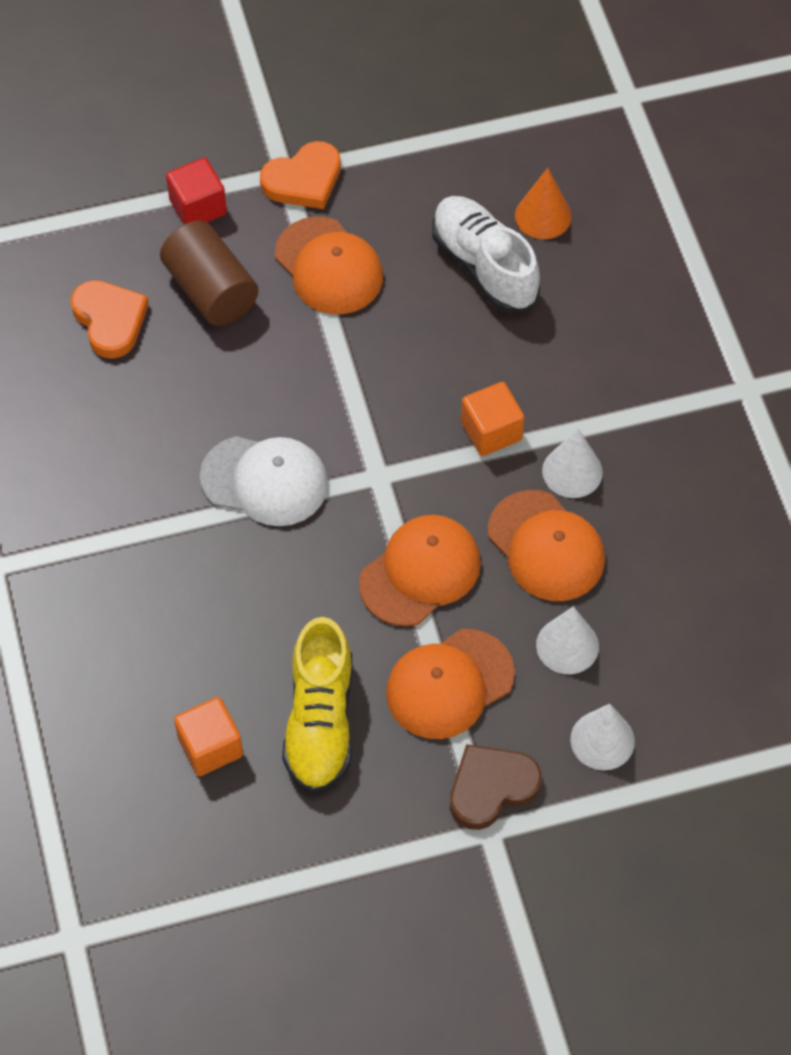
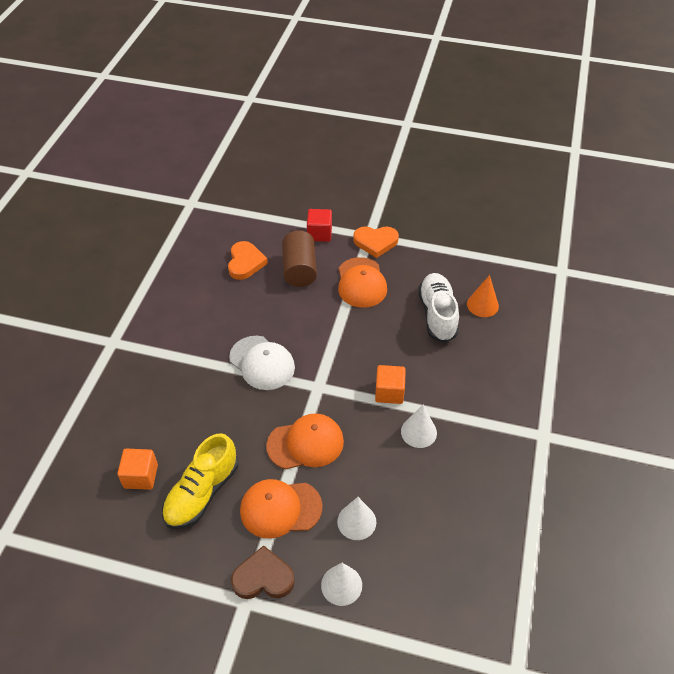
camera: 30 degrees right, 10 degrees down
(546, 546) = (379, 463): orange cap -> none

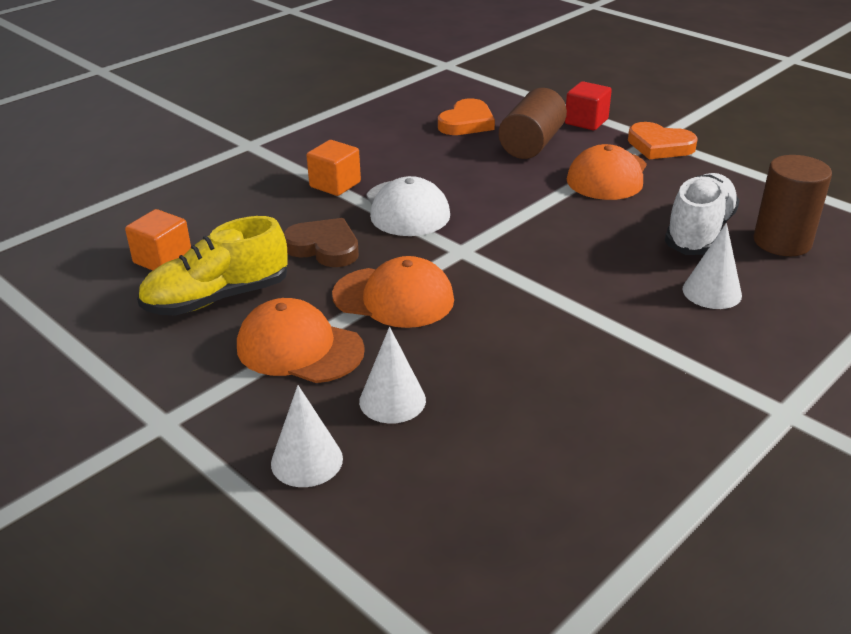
camera: 30 degrees right, 15 degrees down
(263, 577) = (209, 408): brown heart -> brown heart (324, 247)
(389, 392) = (559, 286): orange cube -> orange cube (335, 184)
(418, 432) = (570, 339): white cone -> white cone (712, 292)
(482, 305) = (782, 242): orange cone -> brown cylinder

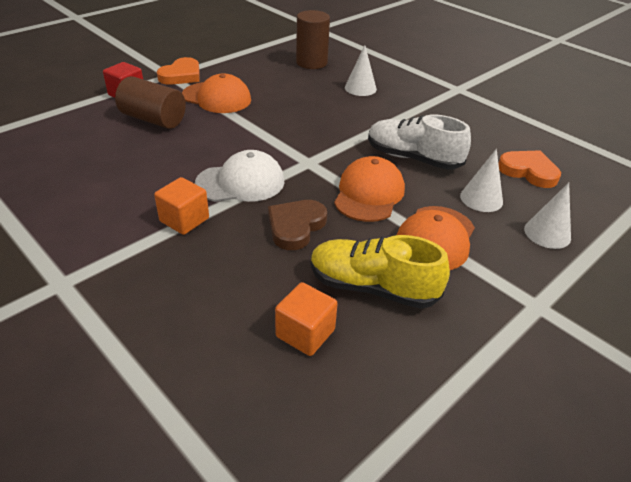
camera: 90 degrees left, 5 degrees up
(217, 298) = (372, 287): yellow shoe -> yellow shoe turned 135 degrees clockwise
(466, 123) = (94, 144): orange heart -> orange heart (528, 171)
(699, 232) = (298, 81): white shoe -> white shoe (413, 158)

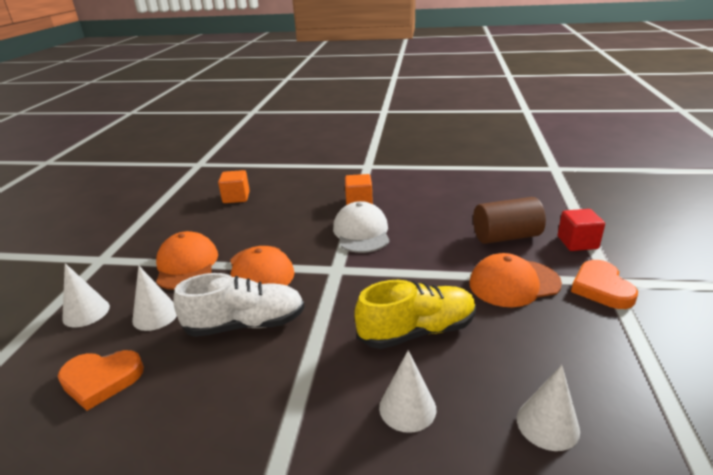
camera: 145 degrees right, 10 degrees down
(240, 182) = (361, 232): white cap -> white cap turned 135 degrees clockwise
(295, 226) = (290, 228): brown heart -> none
(311, 63) = (547, 424): brown cylinder -> white cone
(372, 287) = (215, 224): yellow shoe -> yellow shoe (417, 331)

